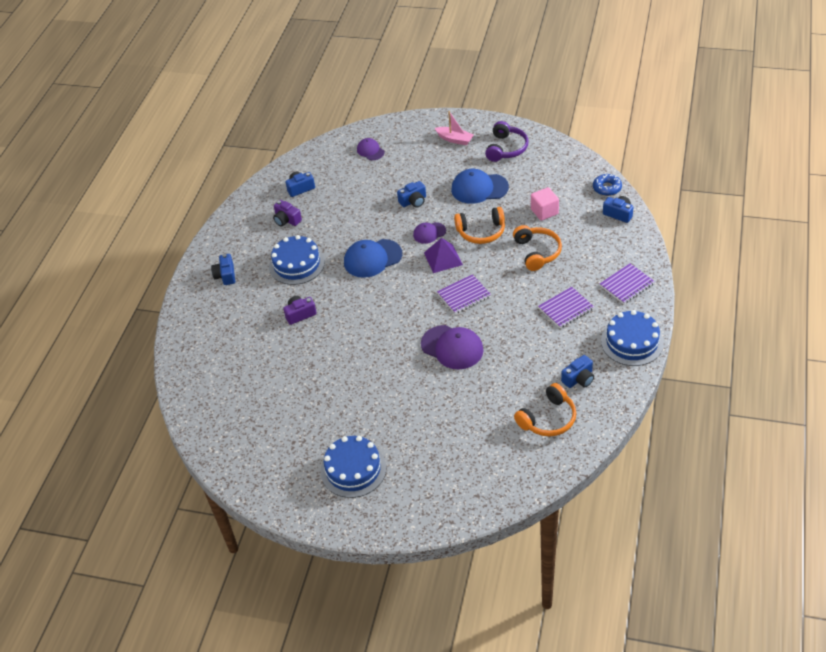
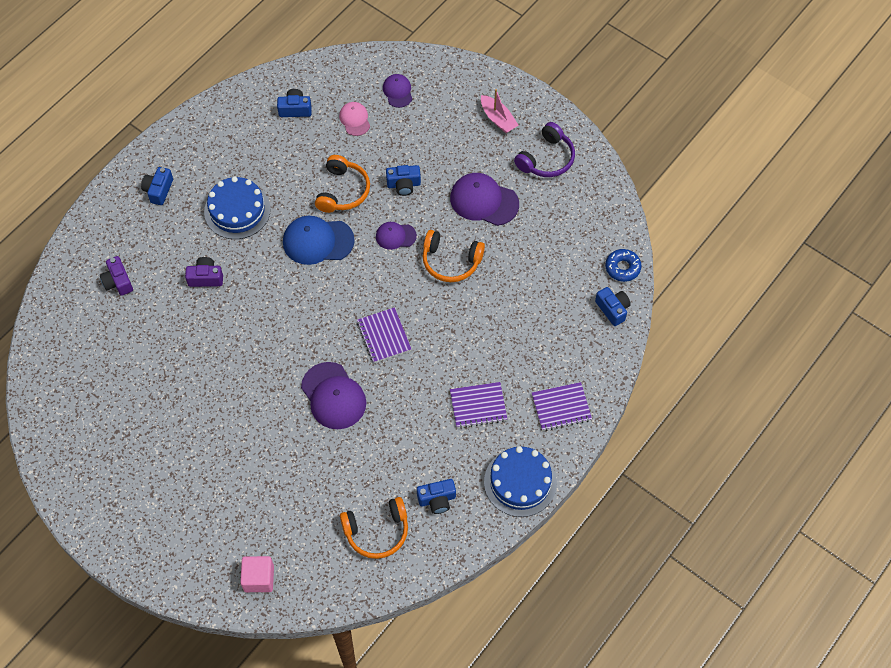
camera: 20 degrees right, 15 degrees up
(287, 220) = (258, 146): purple camera -> purple camera (118, 282)
(350, 178) = (354, 119): none -> pink cap
(353, 469) = (155, 492): blue cake -> none
(443, 258) = (390, 277): purple pyramid -> none
(464, 295) = (383, 336): purple notebook -> purple notebook turned 75 degrees clockwise
(479, 188) = (484, 201): blue cap -> purple cap
(537, 252) = (493, 318): orange headphones -> orange headphones (342, 191)
(544, 211) = (534, 267): pink cube -> pink cube (259, 578)

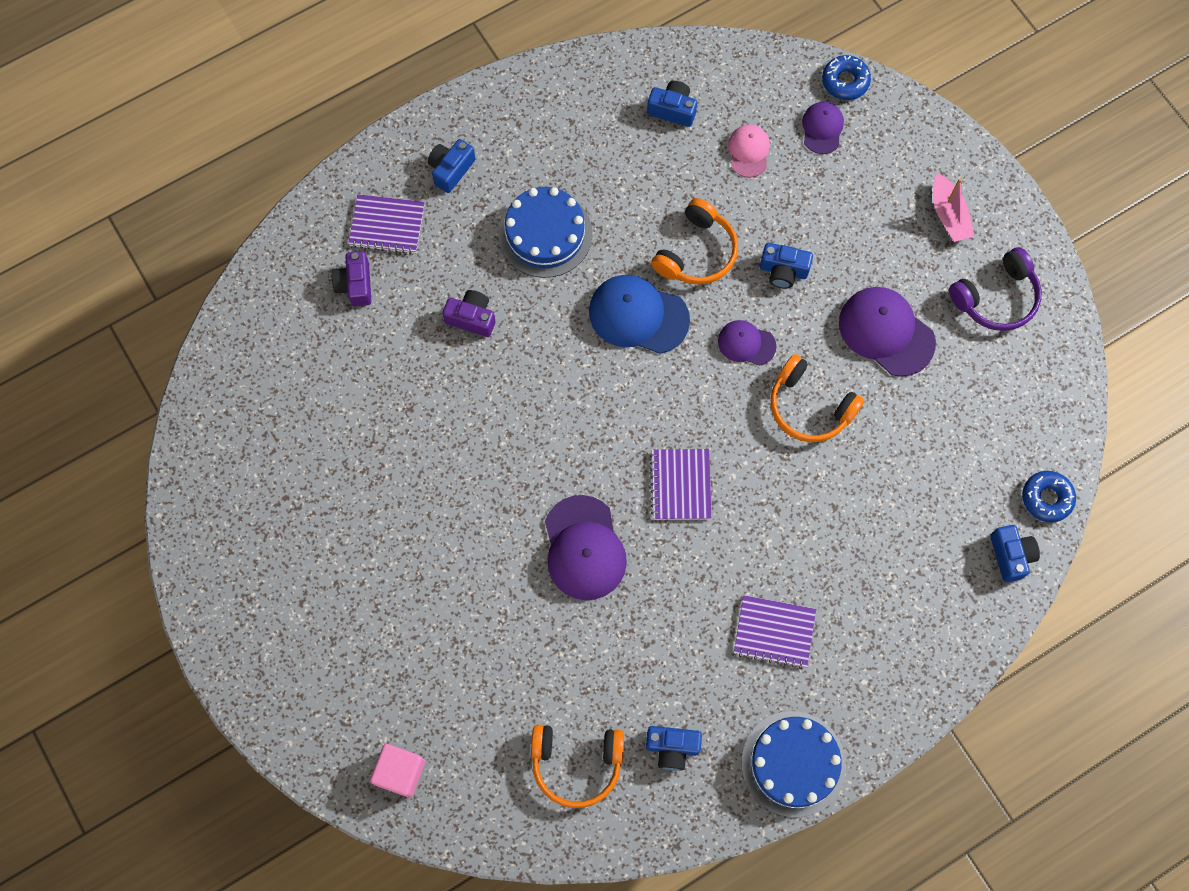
camera: 20 degrees right, 10 degrees up
(402, 59) = (845, 81): none -> blue donut
(561, 407) = (887, 675): purple notebook -> purple notebook (387, 225)

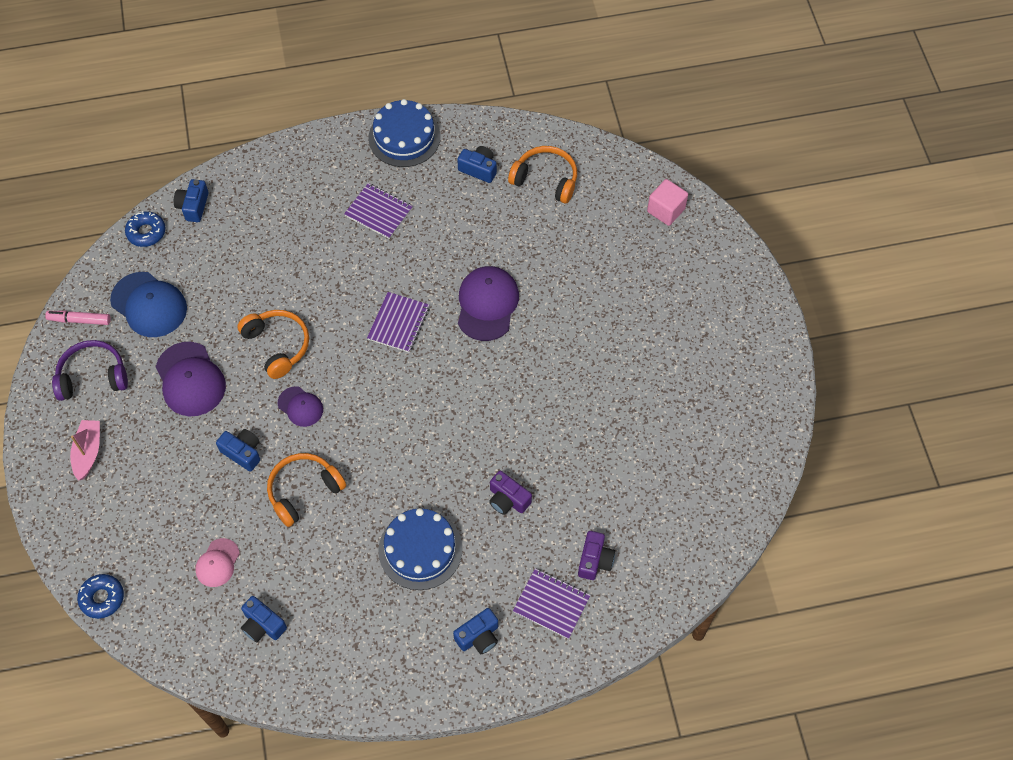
camera: 160 degrees left, 10 degrees down
(638, 315) = (374, 456): blue cap -> blue cap (149, 305)
(822, 128) = (145, 561): purple cap -> none
(1053, 358) = (80, 320): none -> pink marker

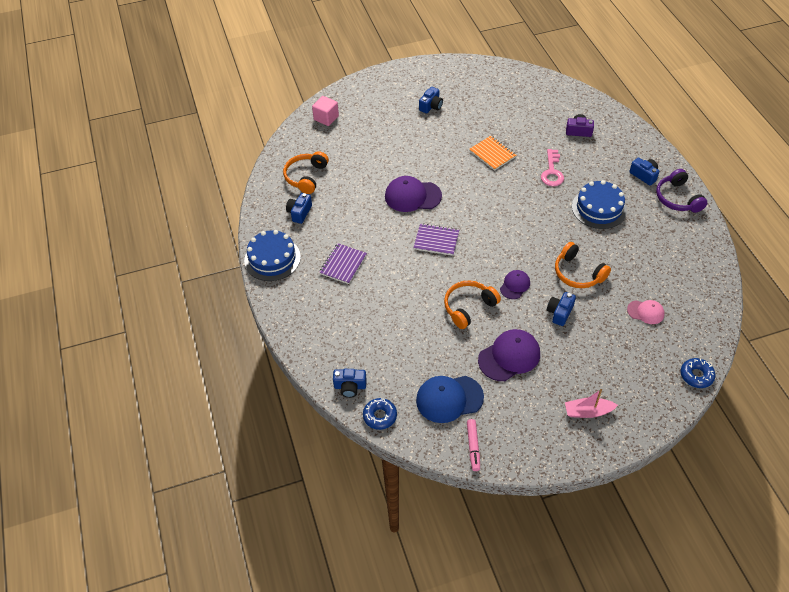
camera: 95 degrees left, 10 degrees down
(93, 376) = (522, 424): purple headphones -> purple headphones (677, 198)
(149, 305) = (449, 399): blue cap -> blue cap turned 135 degrees counterclockwise
(263, 625) = (678, 279): blue camera -> blue camera (431, 106)
(508, 499) = (552, 172): purple camera -> pink key
(551, 604) = (612, 146): purple notebook -> none
(558, 422) = (492, 154): none -> orange notebook

